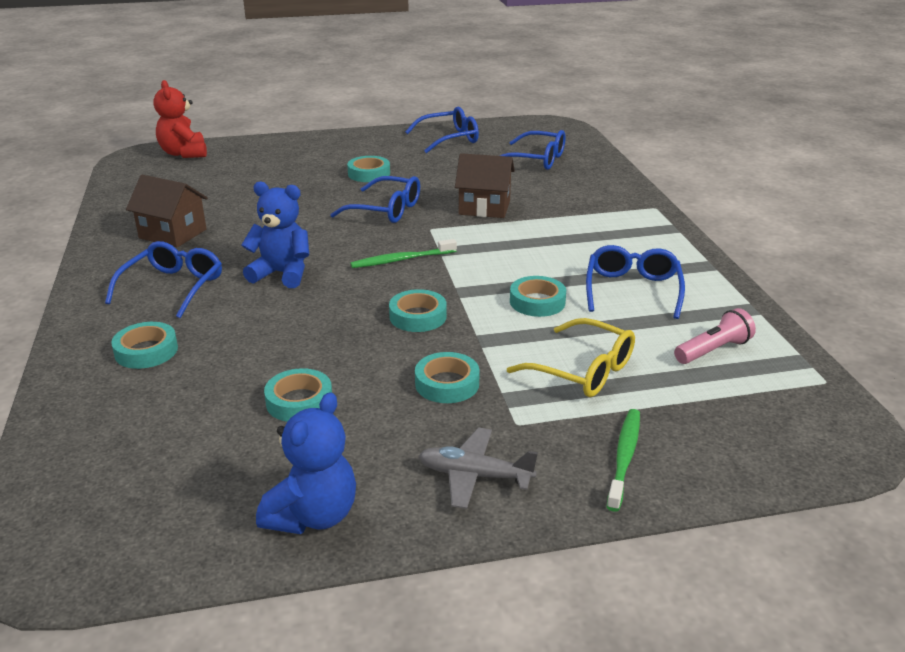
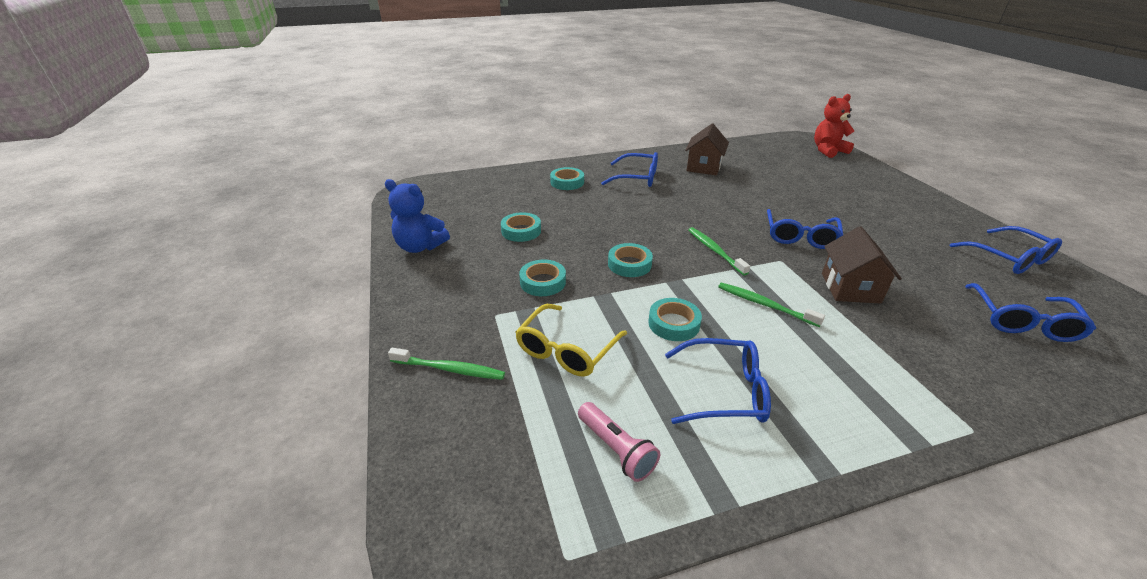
camera: 85 degrees right, 5 degrees up
(282, 274) = (669, 207): blue teddy bear -> none
(369, 174) = (867, 222): turquoise tape -> none
(474, 476) = (442, 298): grey plane -> none
(507, 250) = (764, 304): none -> green toothbrush

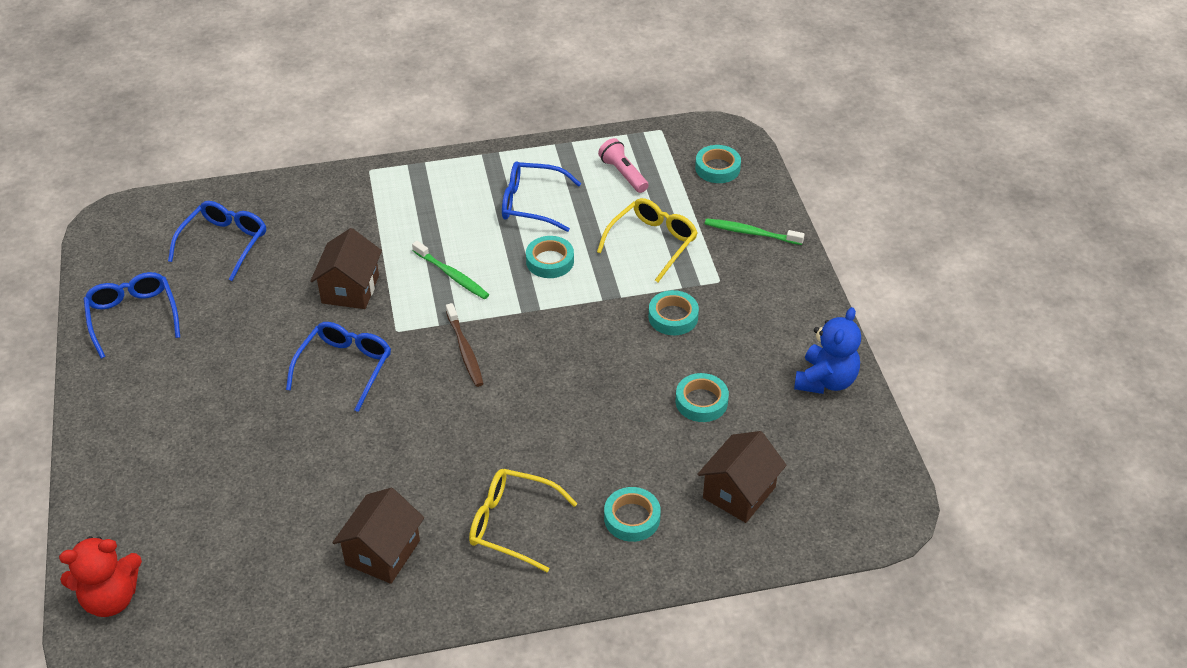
camera: 175 degrees left, 10 degrees up
(420, 247) = (825, 380): blue teddy bear -> blue teddy bear turned 90 degrees clockwise
(500, 193) = (739, 492): none -> brown house
(629, 264) = (573, 336): turquoise tape -> turquoise tape (717, 168)
(637, 178) = (512, 524): blue glasses -> yellow glasses
(714, 250) = (465, 350): green toothbrush -> brown toothbrush

